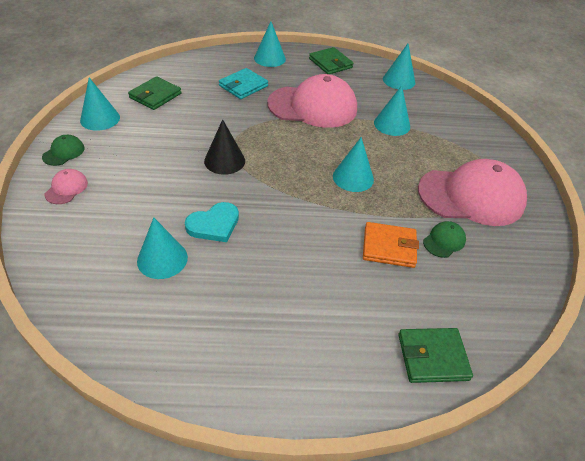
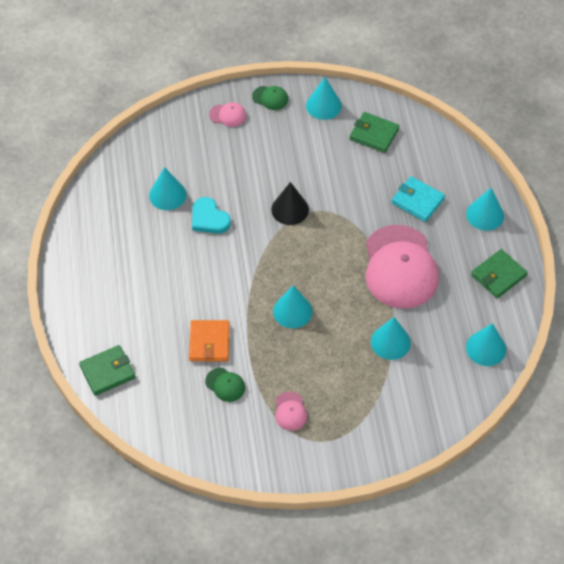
camera: 85 degrees right, 10 degrees up
(432, 357) = (107, 372): green wallet -> green wallet turned 75 degrees clockwise
(471, 196) = (290, 411): pink cap -> pink cap, size x0.41

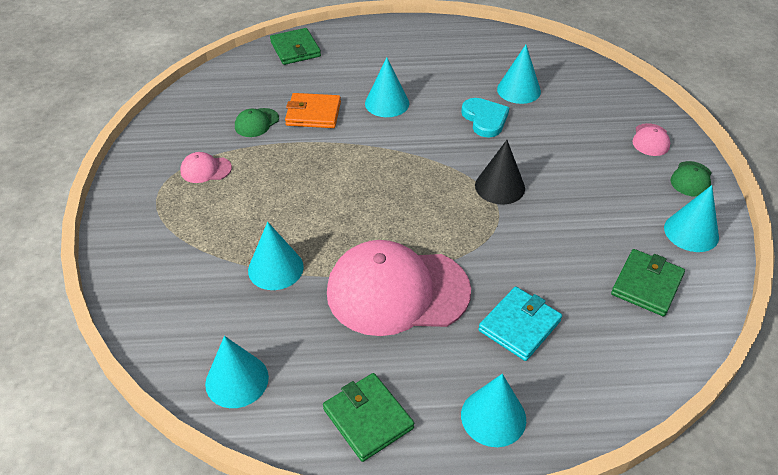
camera: 95 degrees right, 10 degrees down
(209, 218) = (485, 119): turquoise heart -> turquoise heart turned 105 degrees clockwise
(292, 311) = (342, 179): turquoise cone -> turquoise cone (387, 103)

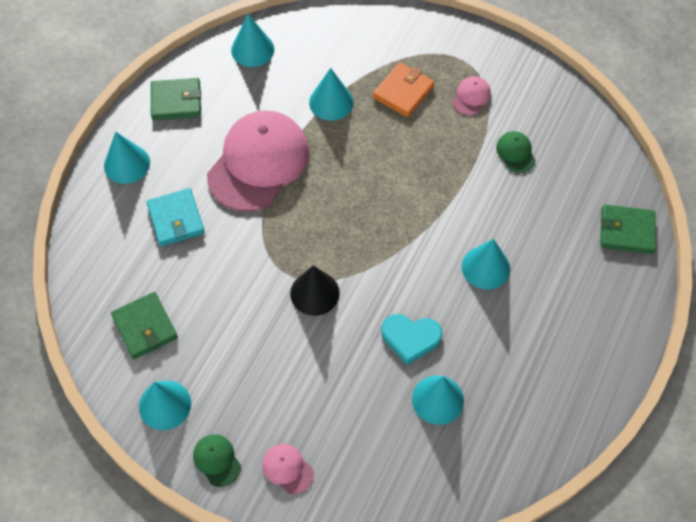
camera: 120 degrees right, 15 degrees up
(313, 114) = (504, 200): orange wallet -> orange wallet (403, 92)

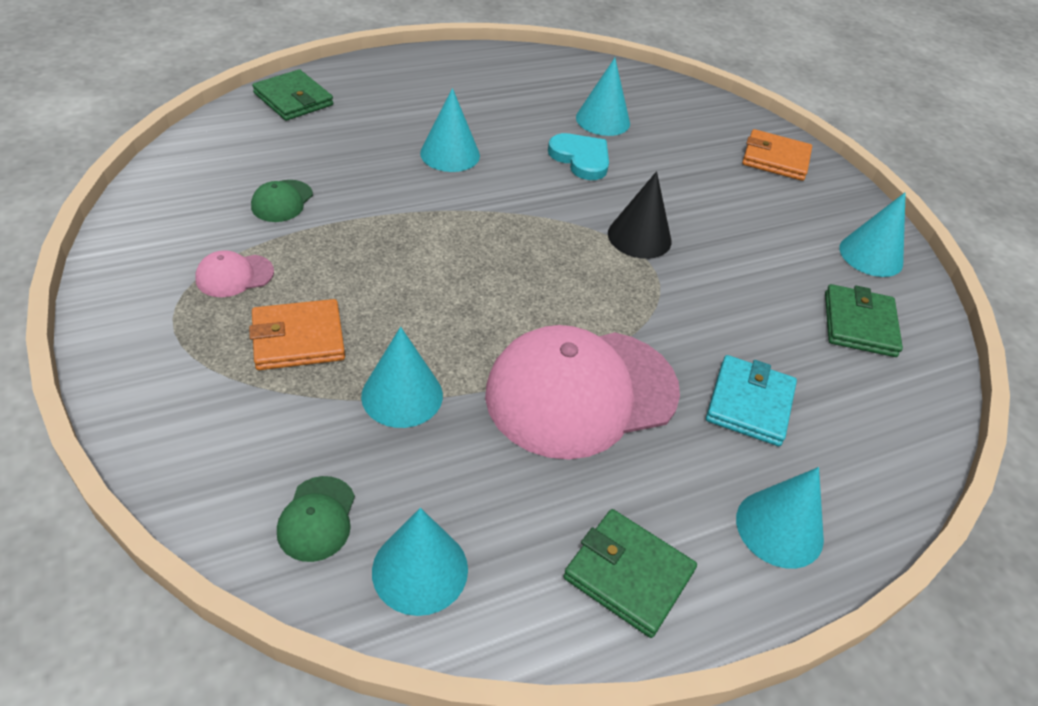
camera: 145 degrees left, 15 degrees down
(217, 460) = (839, 196): green cap -> green cap (317, 518)
(287, 469) = (775, 159): pink cap -> orange wallet

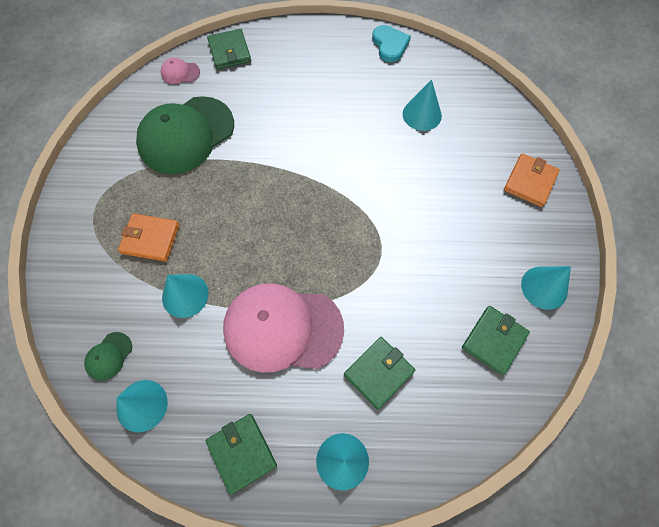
camera: 30 degrees right, 20 degrees up
(234, 276) = (137, 184): pink cap -> pink cap (180, 72)
(282, 201) = (186, 135): green cap -> green cap, size x2.44
(450, 154) = (302, 121): turquoise cone -> none
(581, 159) = (386, 146): turquoise heart -> turquoise heart (390, 45)
(639, 237) = (387, 223): black cone -> none
(749, 403) = (379, 373): turquoise wallet -> green wallet
(775, 159) = (530, 182): orange wallet -> orange wallet turned 75 degrees clockwise

